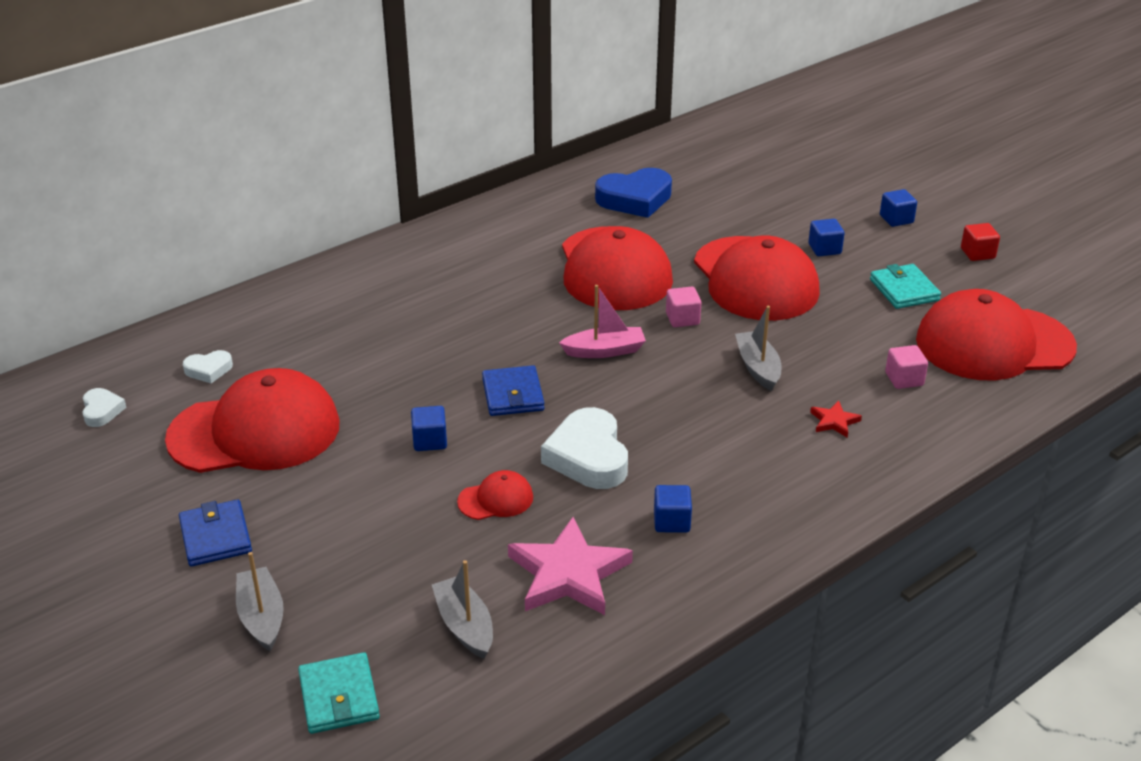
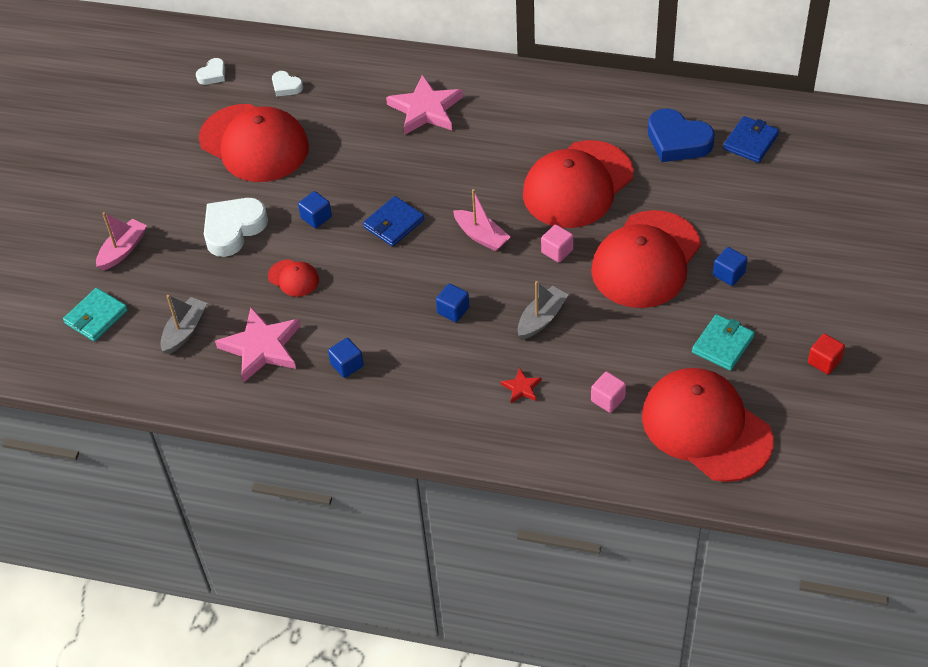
camera: 55 degrees right, 15 degrees up
(216, 537) = (162, 191): blue wallet -> blue wallet (750, 142)
(262, 617) = (123, 250): grey boat -> pink boat
(387, 302) = (425, 109): none -> pink star
(588, 456) = (369, 293): white heart -> white heart (233, 229)
(896, 219) = (819, 291): blue cube -> blue cube (453, 310)

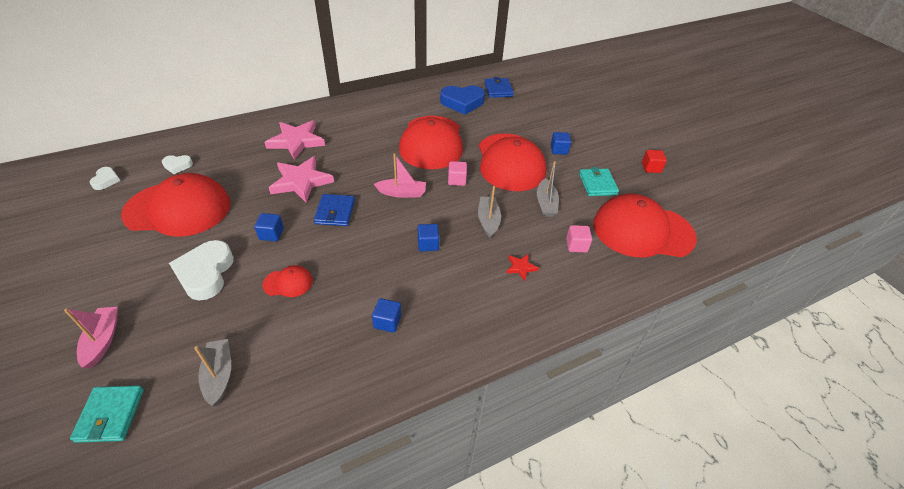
camera: 45 degrees left, 5 degrees down
(262, 347) = (304, 348): pink star -> pink star (301, 181)
(629, 334) = (546, 203): none -> grey boat

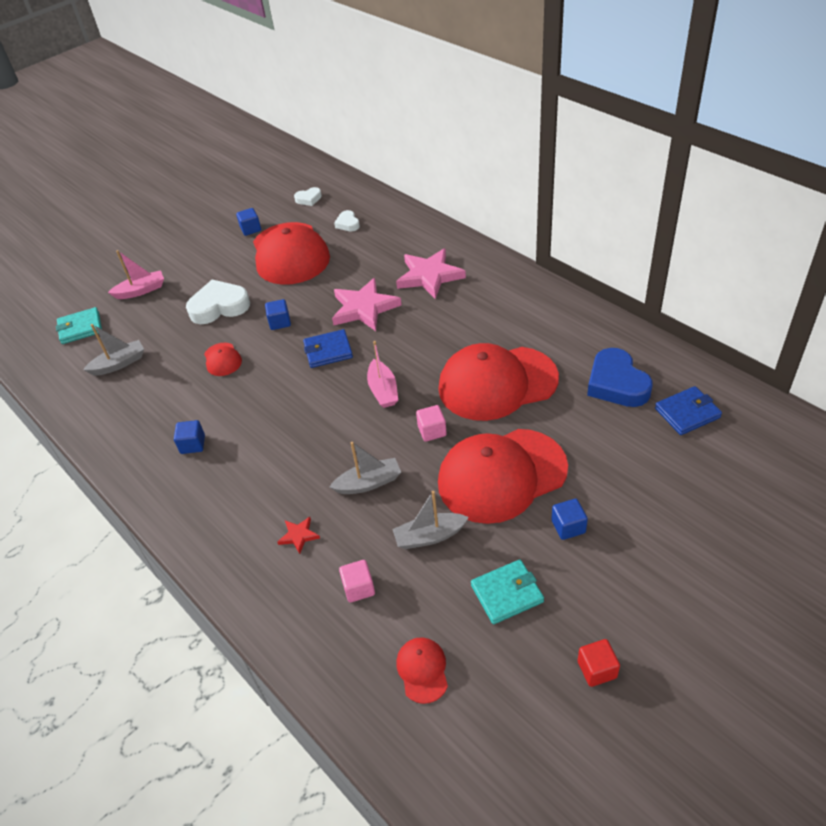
camera: 80 degrees right, 0 degrees up
(428, 244) = (307, 440): blue cube -> blue cube (251, 229)
(642, 231) = (422, 670): red cap -> red cap, size x0.42

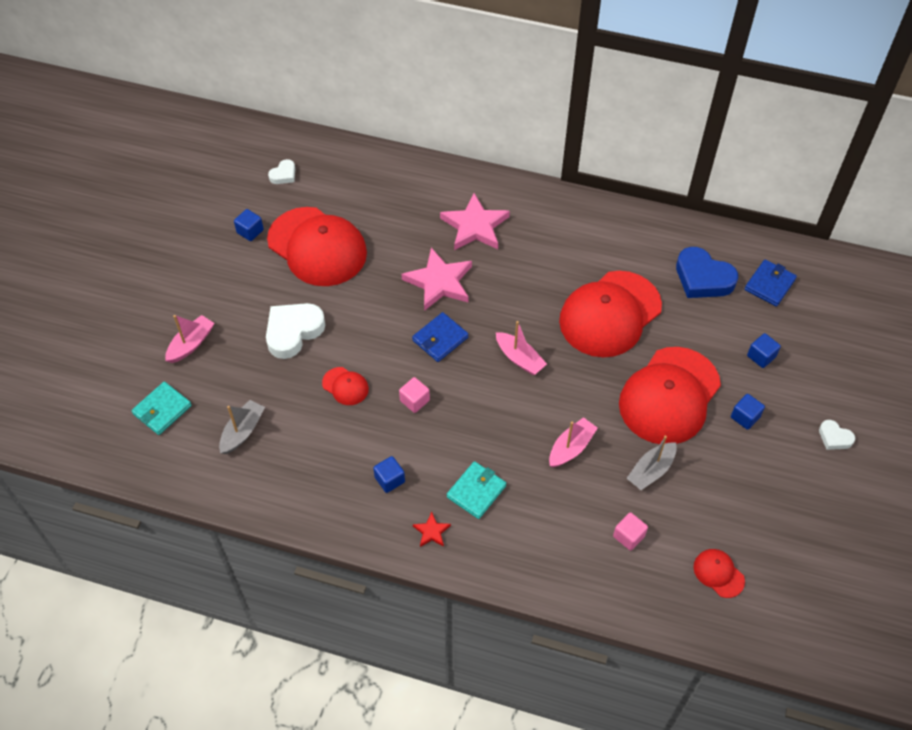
camera: 35 degrees left, 10 degrees up
(280, 322) = (369, 326): blue cube -> blue cube (761, 356)
(298, 536) = (549, 517): red star -> red star (431, 532)
(348, 224) = (349, 192): white heart -> white heart (834, 437)
(368, 483) = (571, 448): grey boat -> pink boat
(432, 431) = (588, 380): pink cube -> pink cube (414, 400)
(507, 593) = (737, 489): turquoise wallet -> turquoise wallet (476, 491)
(597, 669) = (830, 514): red cube -> none

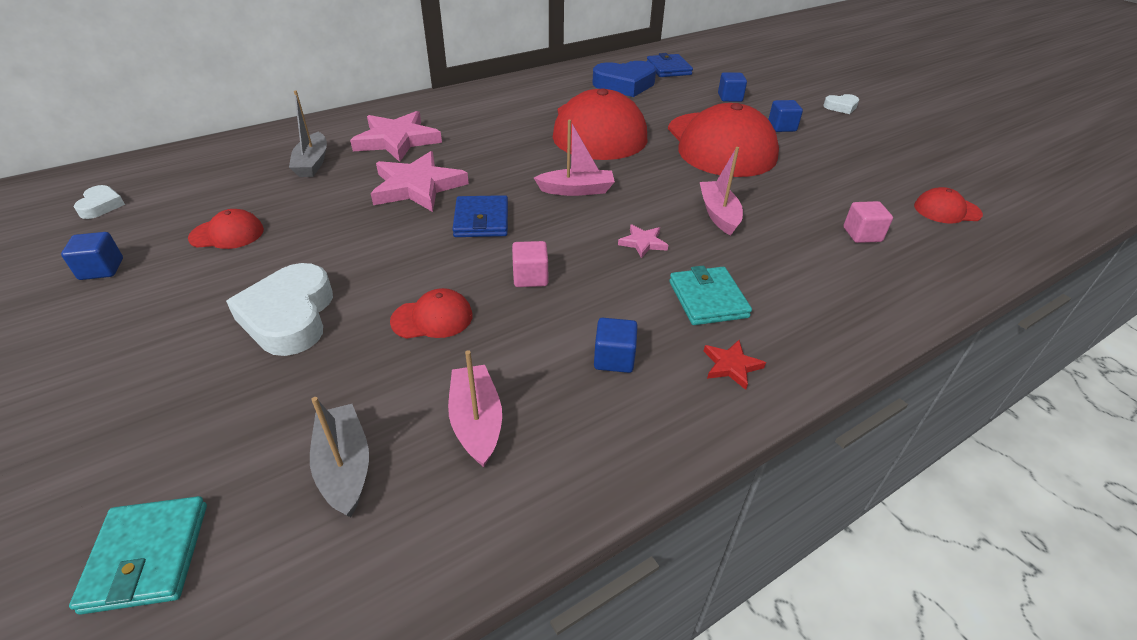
camera: 50 degrees left, 15 degrees down
(191, 344) = (119, 432): pink boat -> pink boat (476, 422)
(317, 247) = (227, 234): red cap -> red cap, size x0.42
(498, 429) = (643, 243): none -> pink star
(651, 470) = (793, 188): grey boat -> grey boat (312, 163)

